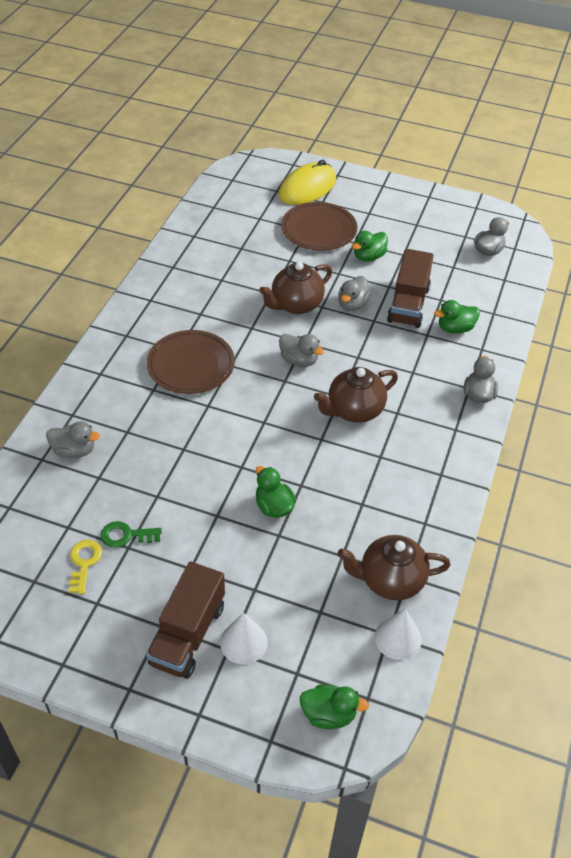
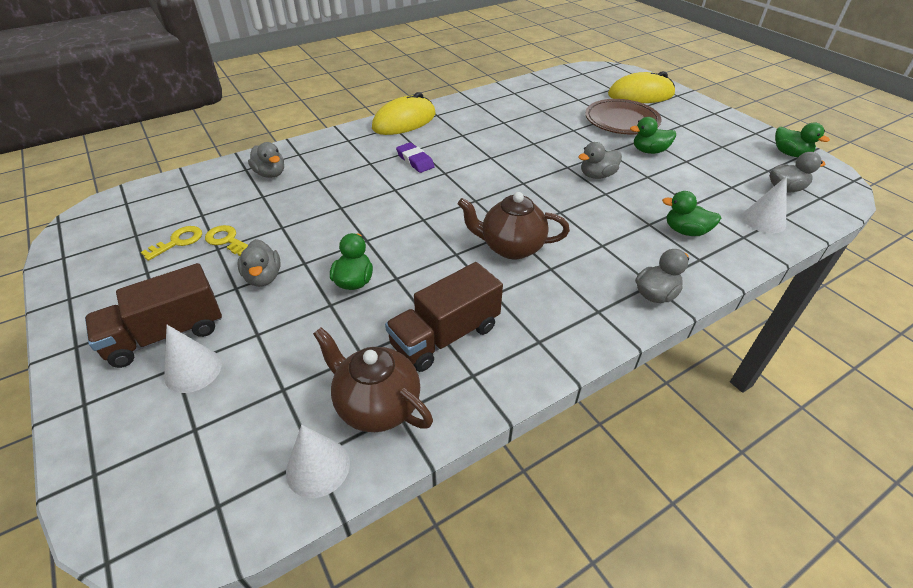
camera: 40 degrees right, 5 degrees down
(126, 535) = (227, 240): green key -> yellow key
(128, 323) = (404, 121): none -> yellow mouse
(191, 365) = (415, 161): brown plate -> purple eraser
(296, 305) = (545, 157): brown teapot -> none
(299, 360) = (504, 192): grey duck -> grey duck (263, 277)
(329, 714) = (166, 492): green duck -> green duck (790, 154)
(408, 304) = (653, 195): brown truck -> brown truck (445, 336)
(495, 290) = (763, 220): none -> white cone

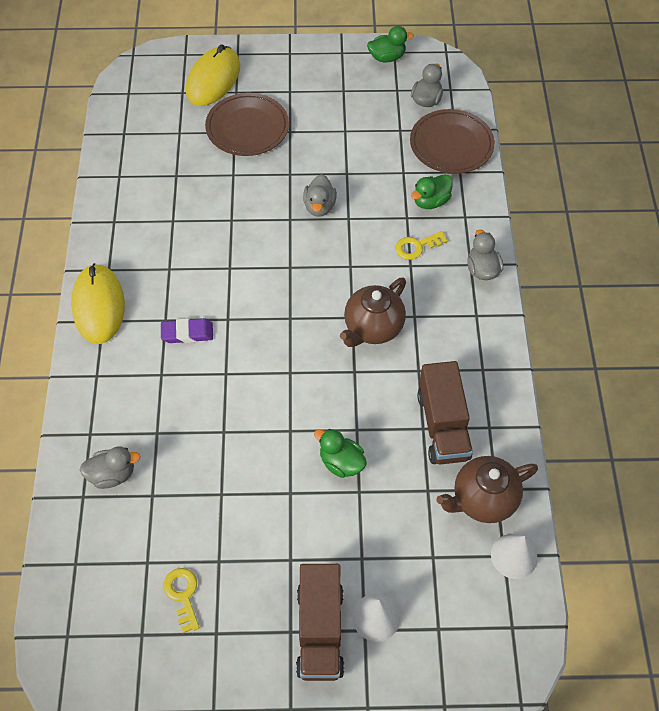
camera: 60 degrees left, 15 degrees up
(227, 240) = (211, 549): yellow key -> yellow key (416, 246)
(263, 277) = (290, 532): grey duck -> none
(649, 151) = (312, 144): green duck -> none
(763, 220) = (451, 145): white cone -> brown plate

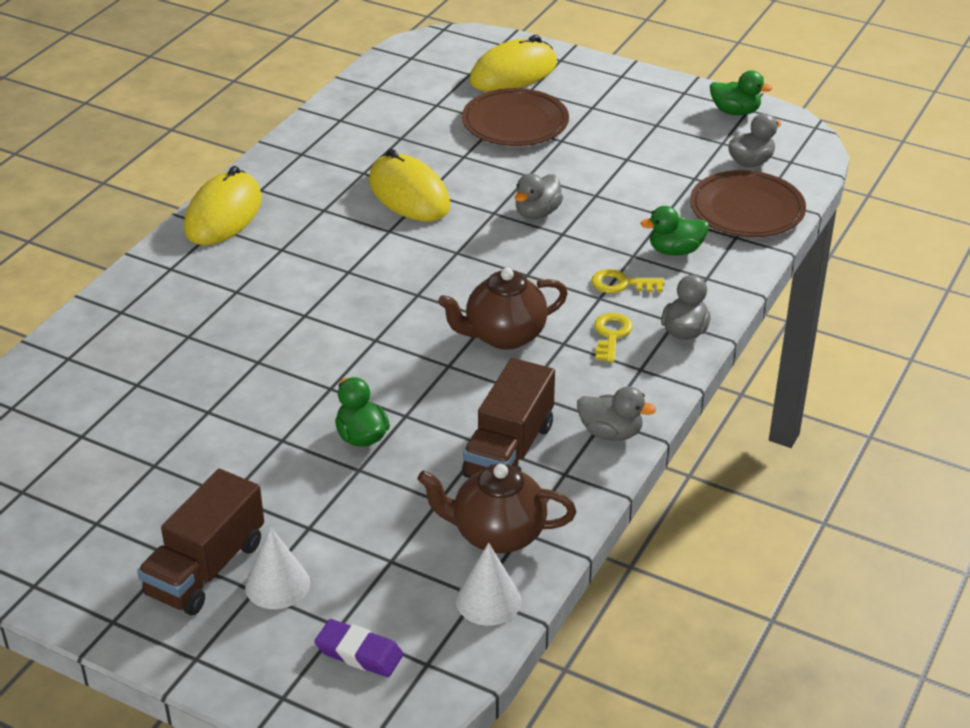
camera: 30 degrees right, 20 degrees down
(112, 474) = (113, 352): grey duck -> grey duck (611, 433)
(183, 595) = (91, 477): yellow key -> yellow key (611, 335)
(187, 333) = (294, 268): purple eraser -> purple eraser (359, 653)
(220, 227) = (409, 194): none -> yellow mouse

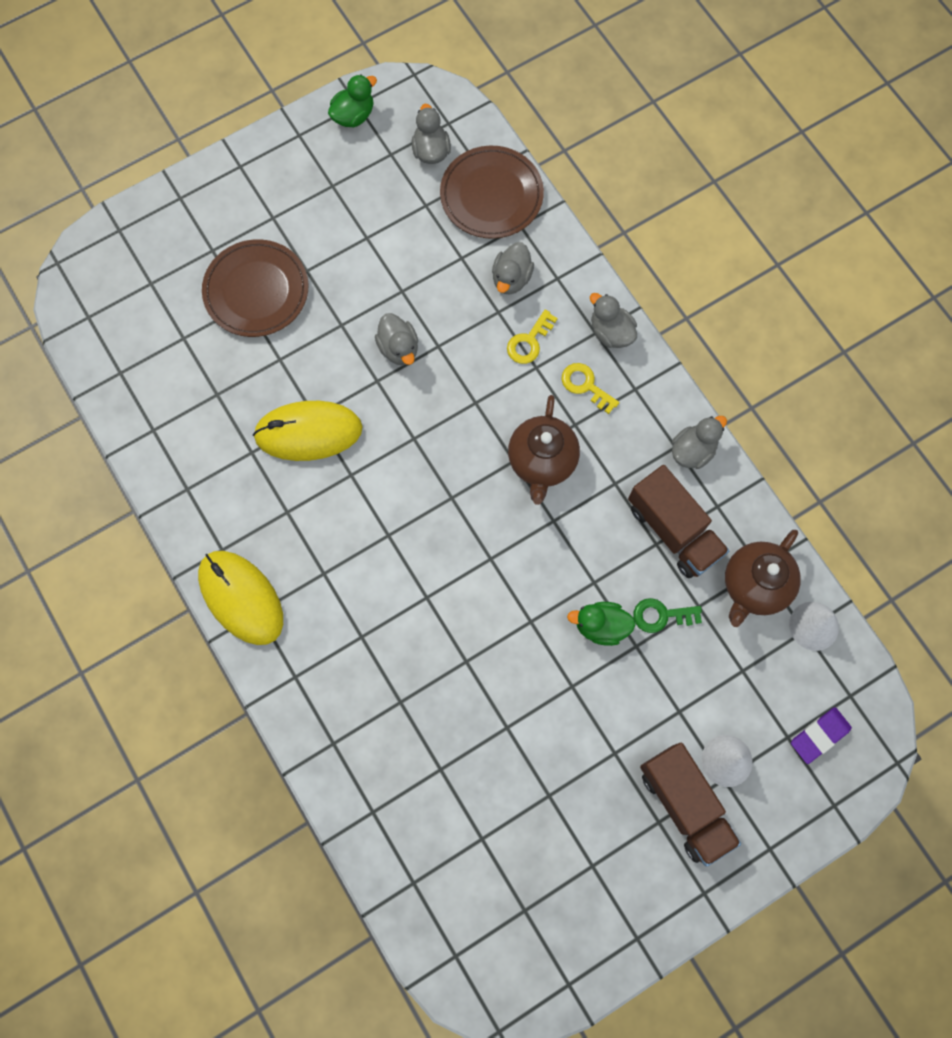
camera: 60 degrees left, 35 degrees up
(406, 475) = (661, 615): none -> green key
(513, 73) = (175, 247): yellow mouse -> none
(675, 251) = (511, 278): green duck -> grey duck

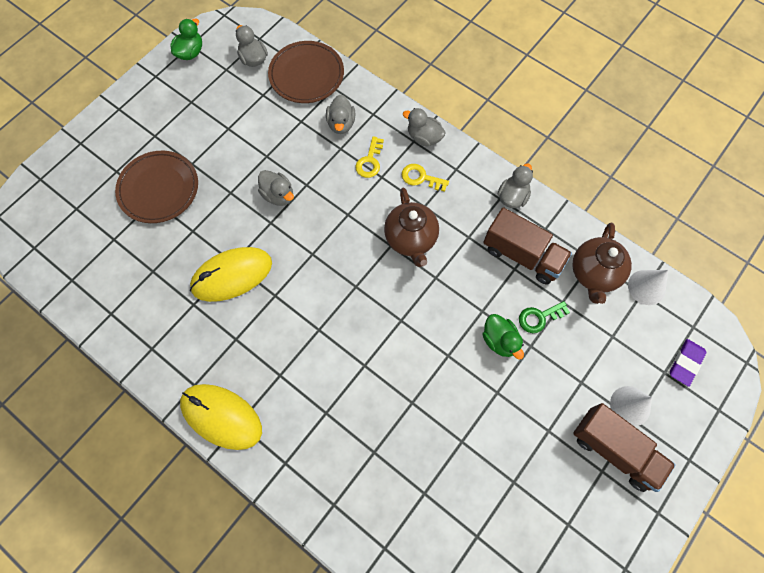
camera: 20 degrees left, 5 degrees down
(601, 626) = (499, 340): green duck -> green duck turned 105 degrees counterclockwise

